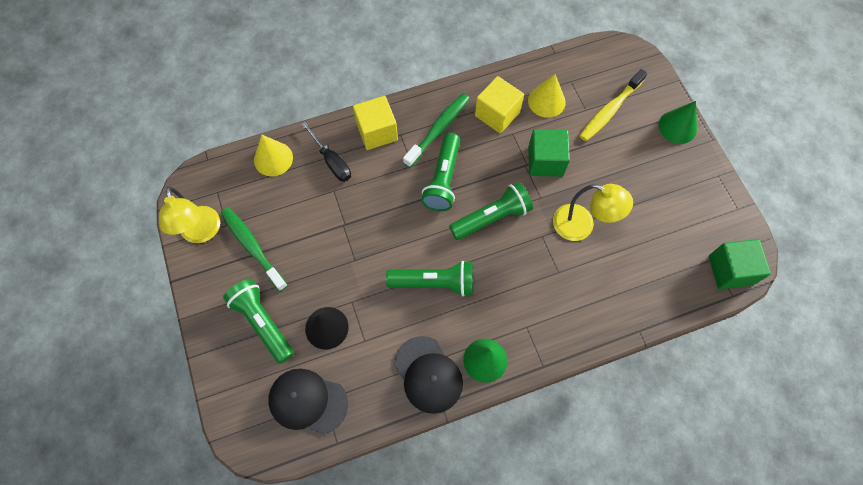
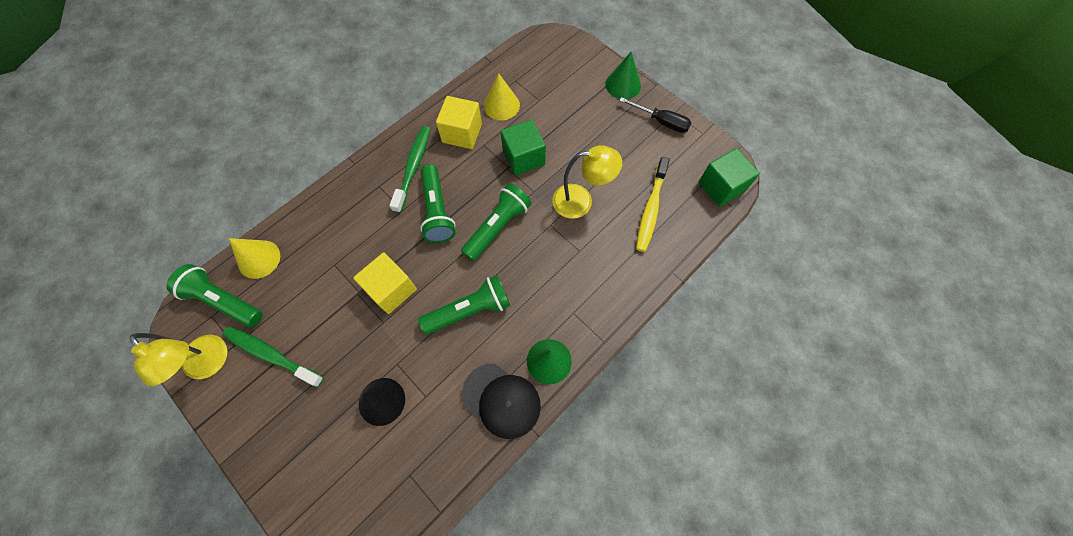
camera: 25 degrees left, 0 degrees up
(263, 323) = (313, 427): green flashlight -> green flashlight (224, 301)
(308, 401) = (392, 485): black cap -> none
(332, 161) = (321, 237): black screwdriver -> black screwdriver (661, 121)
(377, 132) = (355, 192): yellow cube -> yellow cube (391, 289)
(610, 110) = (560, 92): yellow toothbrush -> yellow toothbrush (650, 209)

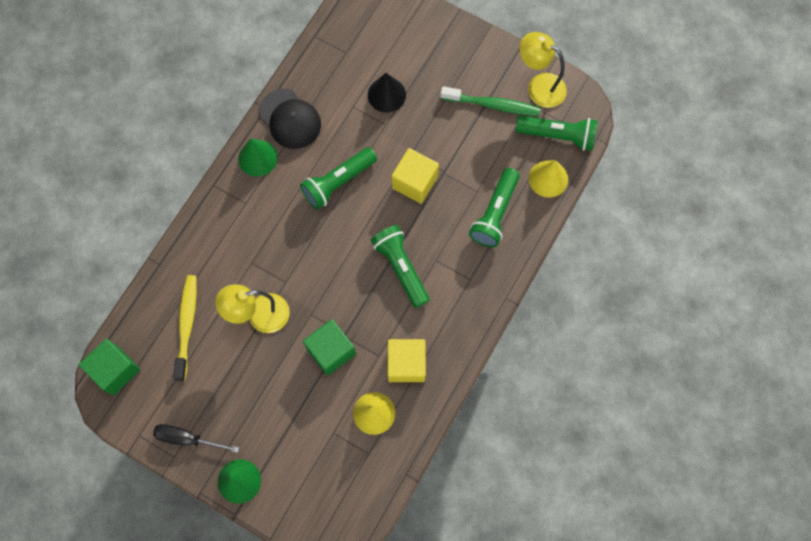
camera: 165 degrees right, 5 degrees up
(413, 167) = (443, 309): green toothbrush -> none
(497, 227) = (336, 266): green flashlight -> green flashlight (495, 213)
(501, 400) = (290, 119): black cap -> black cap turned 150 degrees counterclockwise

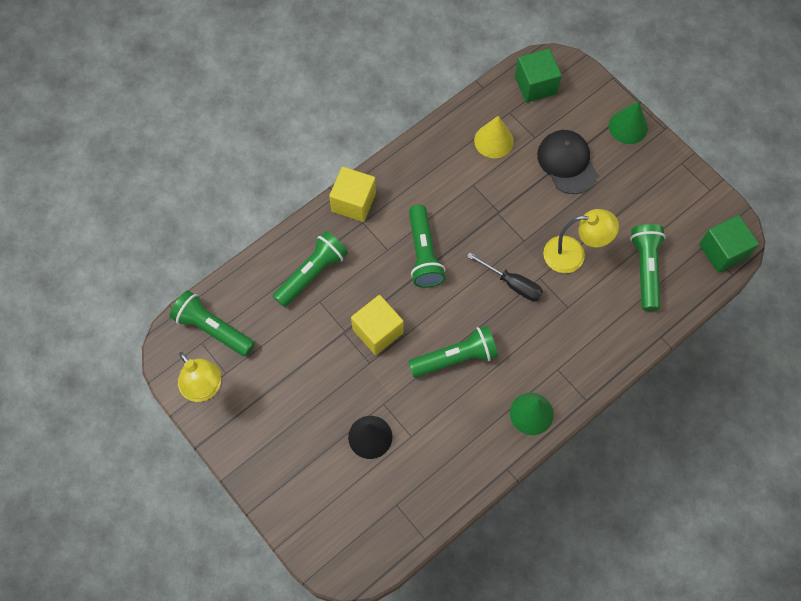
camera: 160 degrees left, 5 degrees down
(187, 325) = (645, 269): yellow toothbrush -> green flashlight
(187, 439) = (666, 173): black screwdriver -> black screwdriver (512, 284)
(290, 119) = (484, 446): black cap -> black cap (567, 163)
(331, 351) = (515, 202): green cube -> green cube (535, 85)
(406, 364) = (450, 170): yellow cube -> yellow cube (353, 202)
(493, 105) = (263, 385): green toothbrush -> none
(548, 178) = (244, 289): yellow cone -> none

